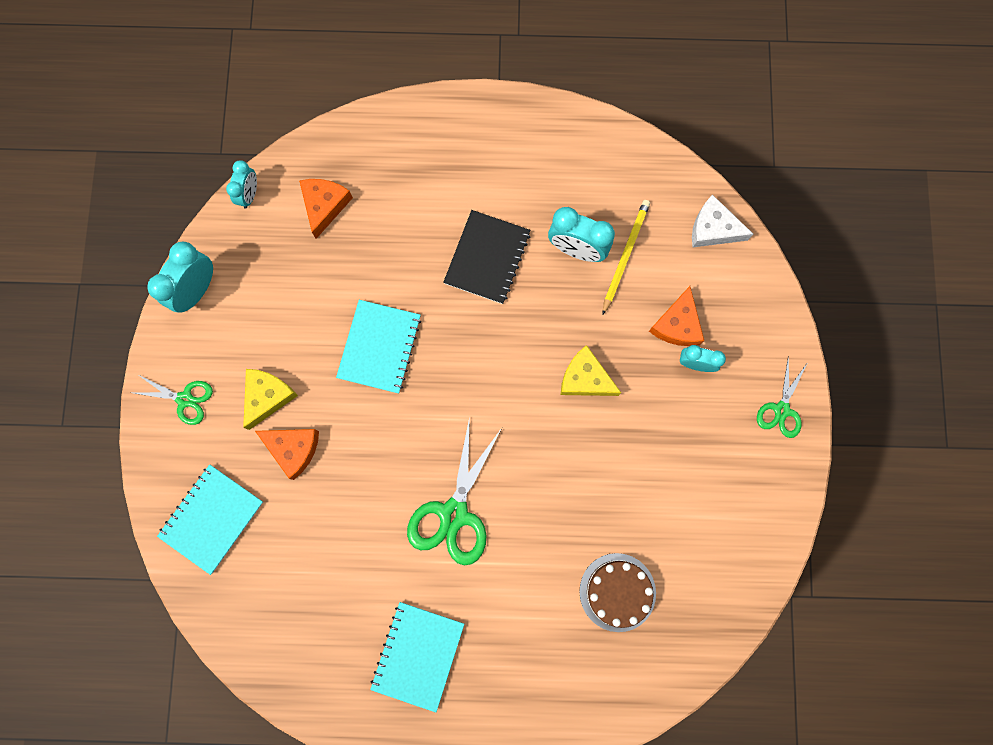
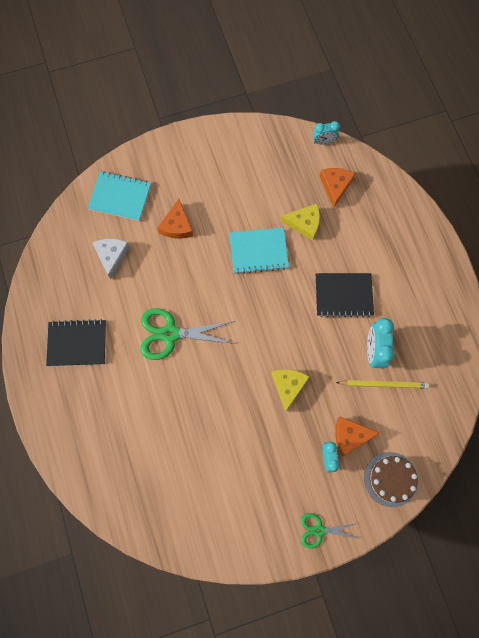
camera: 70 degrees right, 5 degrees down
(185, 399) = (184, 155): green scissors -> none
(197, 290) = (252, 136): turquoise clock -> none
(267, 396) = (203, 199): yellow cheese -> yellow cheese (304, 223)
(324, 205) = (335, 186): orange cheese -> orange cheese turned 75 degrees counterclockwise
(418, 655) = (77, 343): turquoise notebook -> black notebook
(617, 592) = (155, 455): brown cake -> brown cake (390, 479)
(713, 229) = (429, 439): white cheese -> white cheese (112, 256)

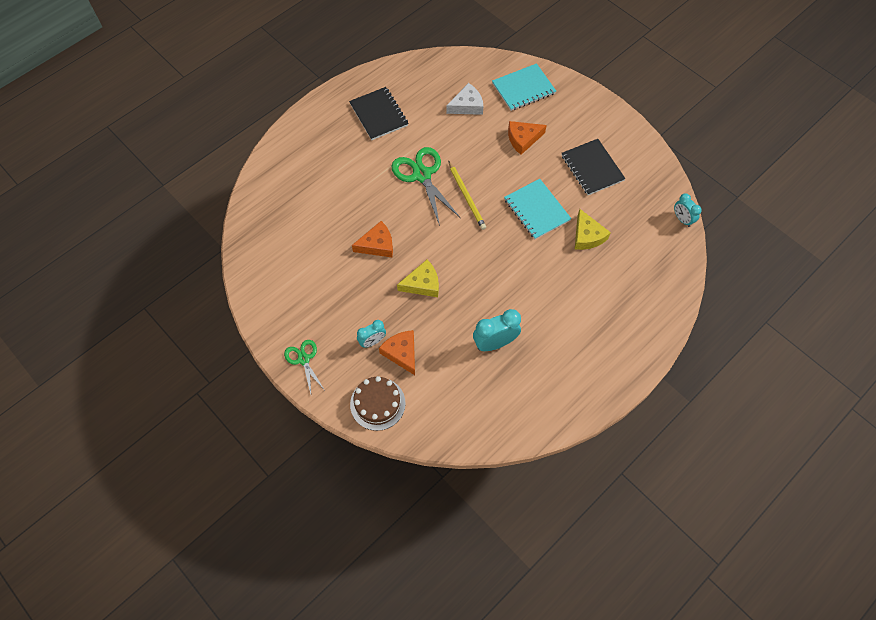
camera: 65 degrees right, 10 degrees down
(120, 197) = (523, 88): turquoise notebook -> turquoise notebook turned 75 degrees clockwise
(335, 186) = (642, 247): orange cheese -> orange cheese (377, 245)
(343, 295) = (535, 296): black notebook -> black notebook (592, 168)
(384, 384) = (466, 364): yellow pencil -> yellow pencil (466, 197)

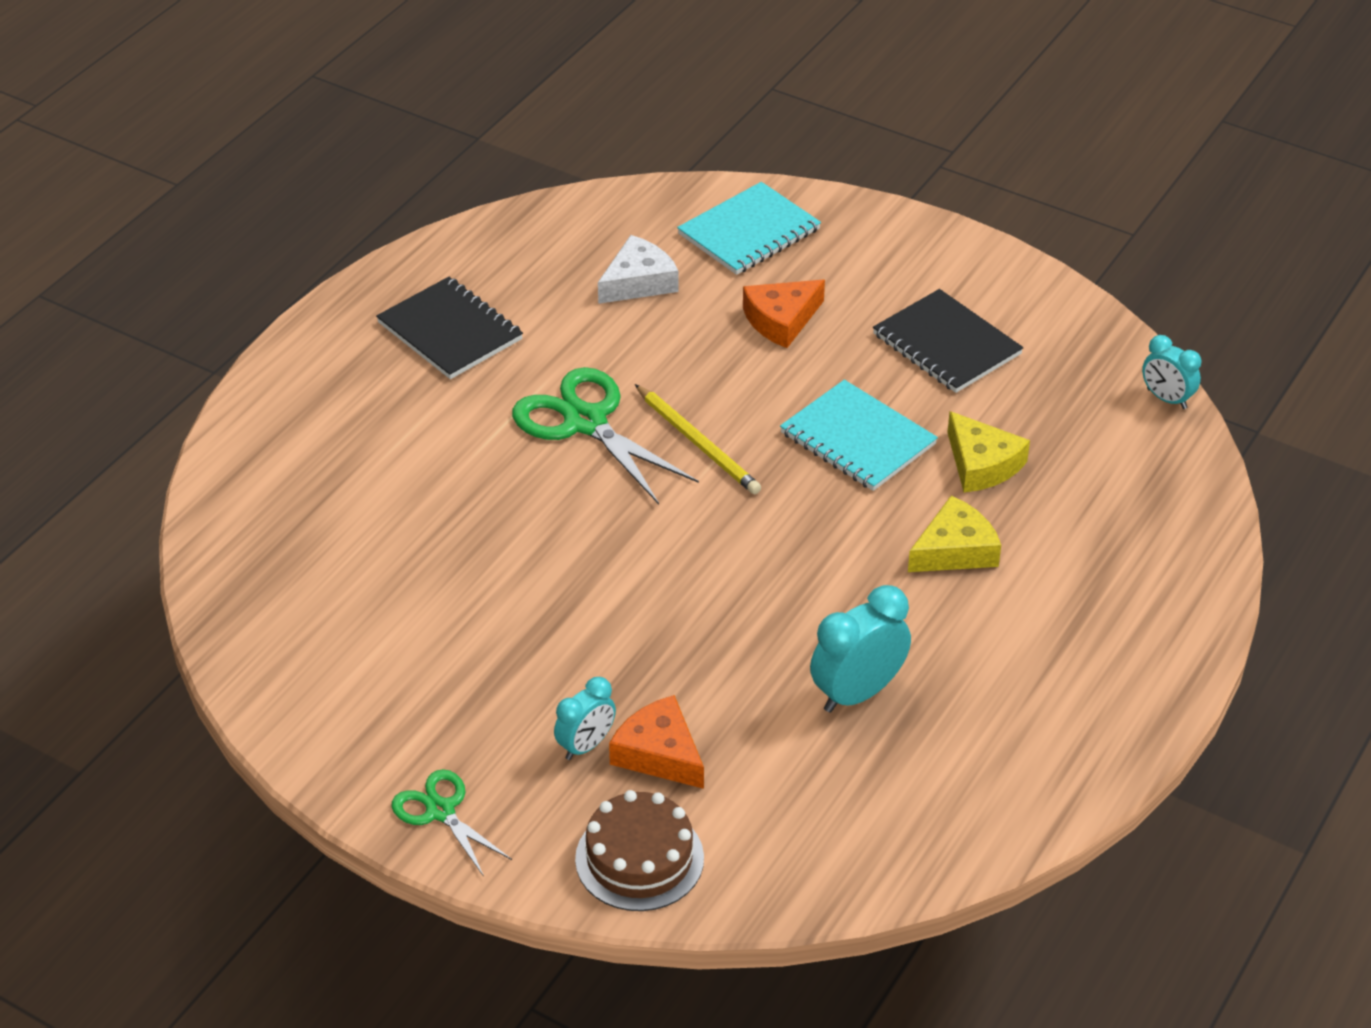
camera: 15 degrees left, 20 degrees down
(377, 245) = (532, 566): orange cheese -> none
(422, 284) = (659, 617): yellow cheese -> yellow cheese (955, 550)

